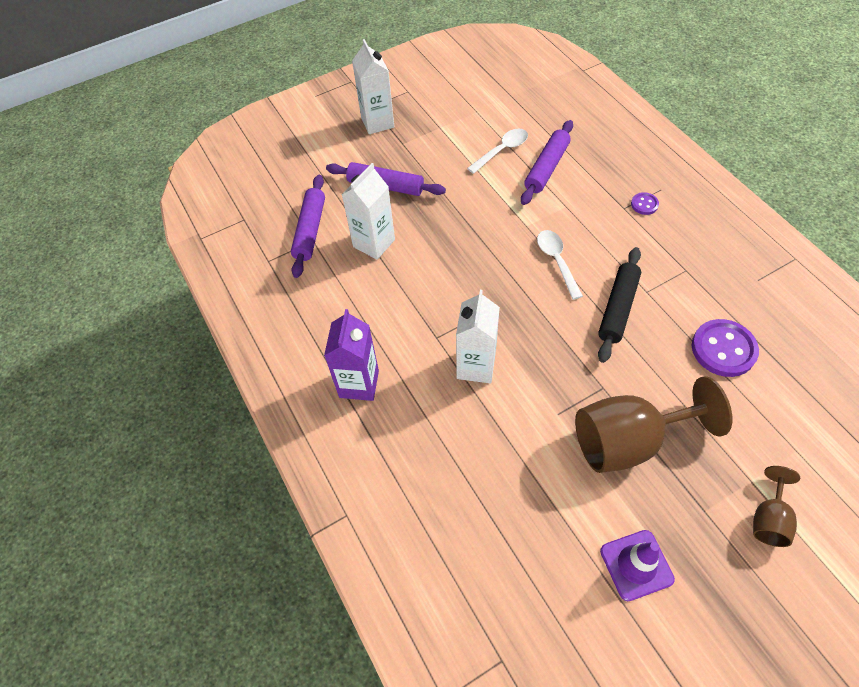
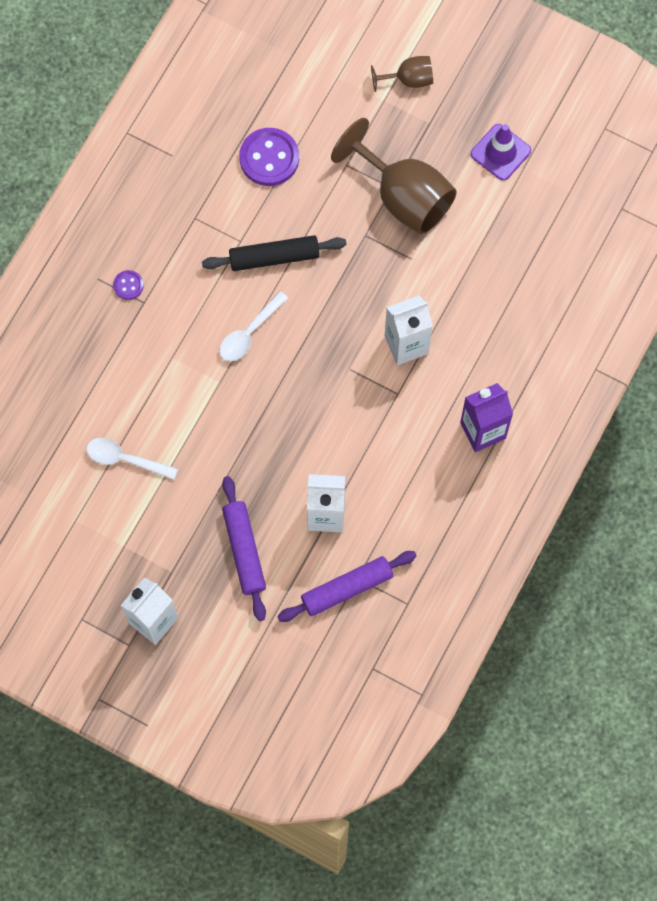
camera: 125 degrees left, 15 degrees up
(546, 168) = (127, 401): purple rolling pin -> none

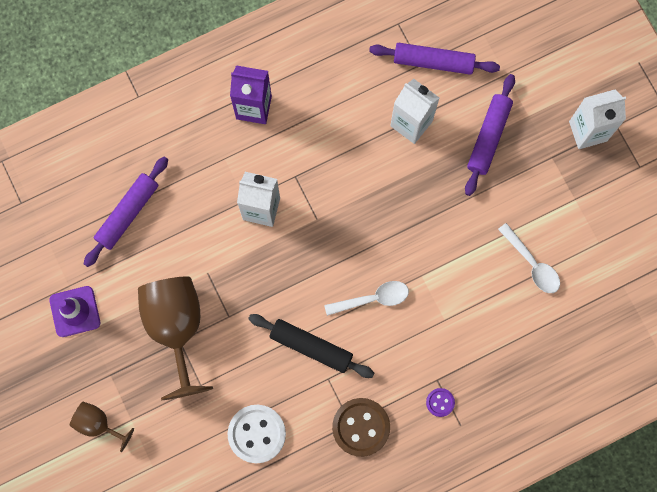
camera: 145 degrees left, 5 degrees up
(183, 221) = (361, 427): none -> brown button
(269, 158) = (257, 434): purple button -> white button
(521, 261) = (128, 213): none -> purple rolling pin

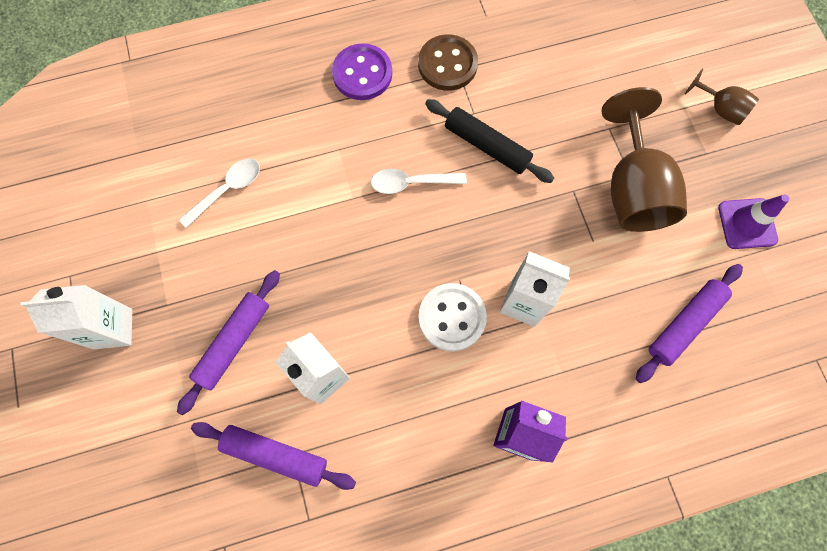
camera: 170 degrees left, 5 degrees down
(257, 434) = (555, 75): white button -> white button (452, 317)
(440, 402) = (362, 74): purple button -> purple button, size x2.02
(532, 264) = (227, 190): white spoon -> white spoon turned 75 degrees clockwise

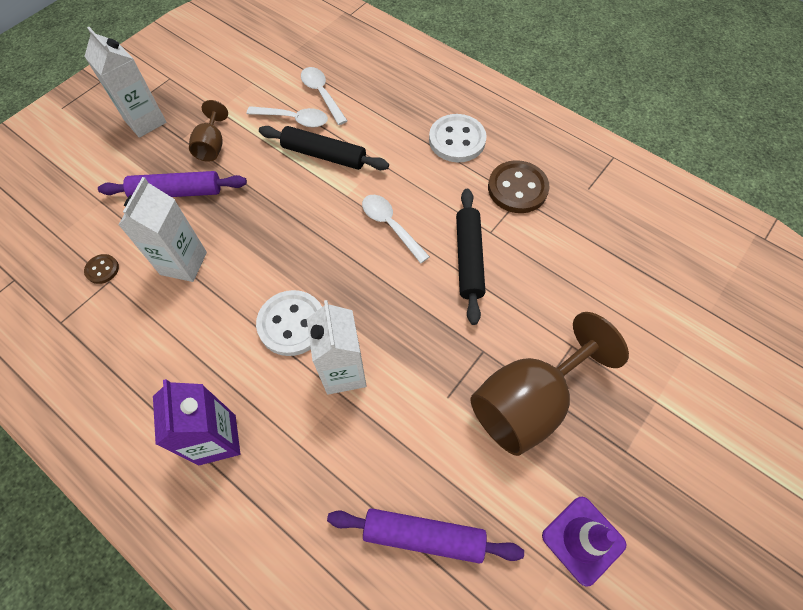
camera: 55 degrees right, 10 degrees down
(215, 148) = (321, 94): none -> white spoon
(275, 455) = (102, 269): purple rolling pin -> brown button
(292, 189) = (324, 155): none -> black rolling pin
(362, 74) = (457, 140): purple button -> white button
(720, 109) = (686, 437): brown goblet -> brown goblet (212, 146)

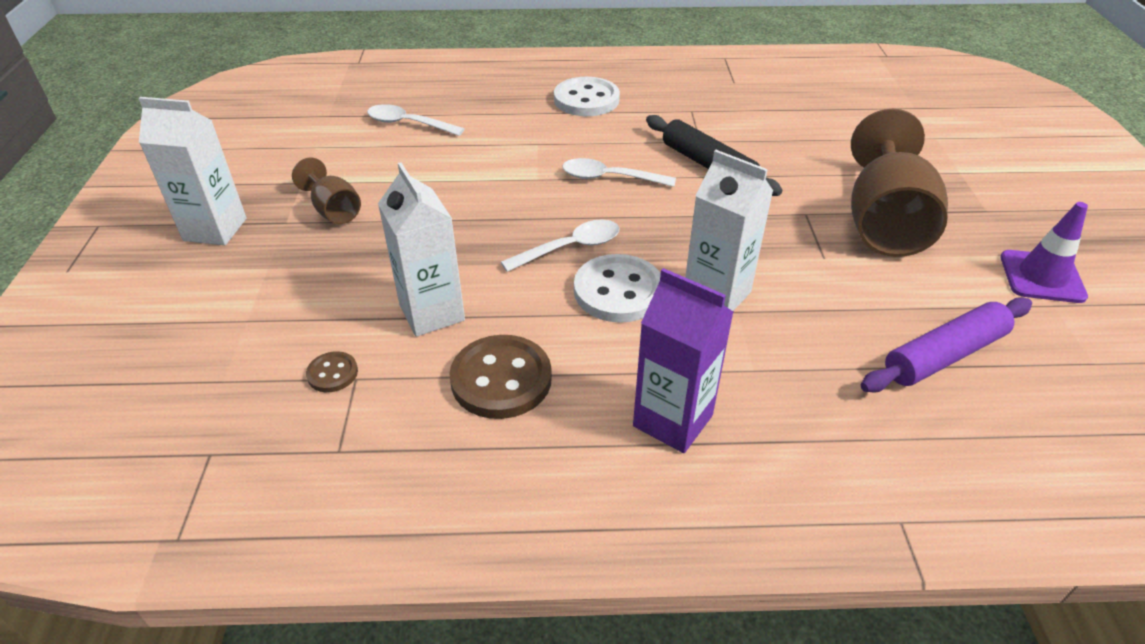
camera: 40 degrees left, 20 degrees down
(177, 192) = (341, 264): purple rolling pin -> none
(294, 119) = (403, 152): white spoon -> white spoon (570, 248)
(324, 155) = (473, 162): black rolling pin -> none
(517, 188) = (681, 106): brown button -> brown button (501, 379)

